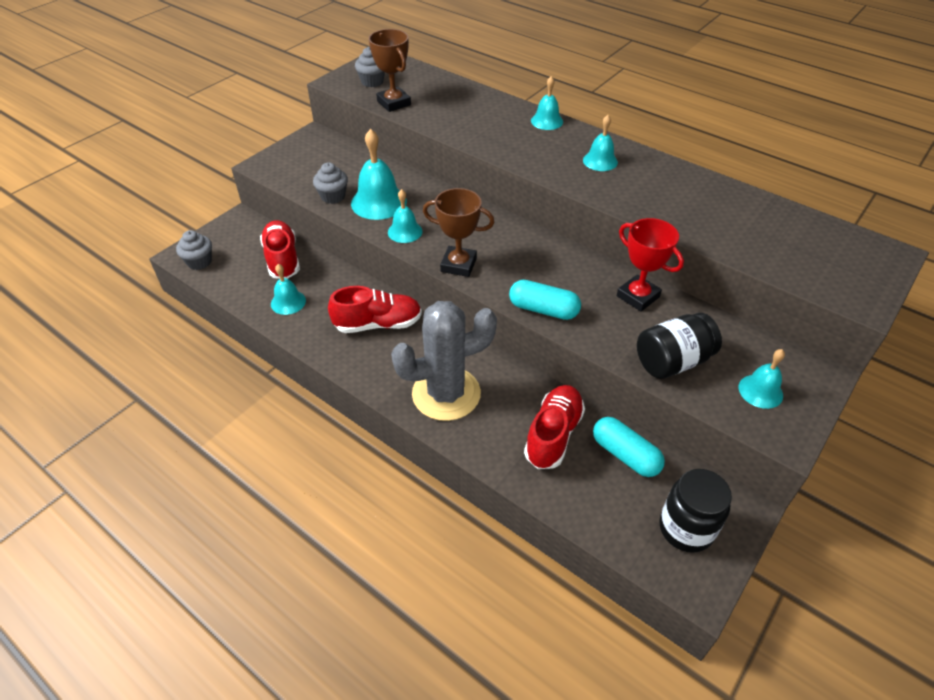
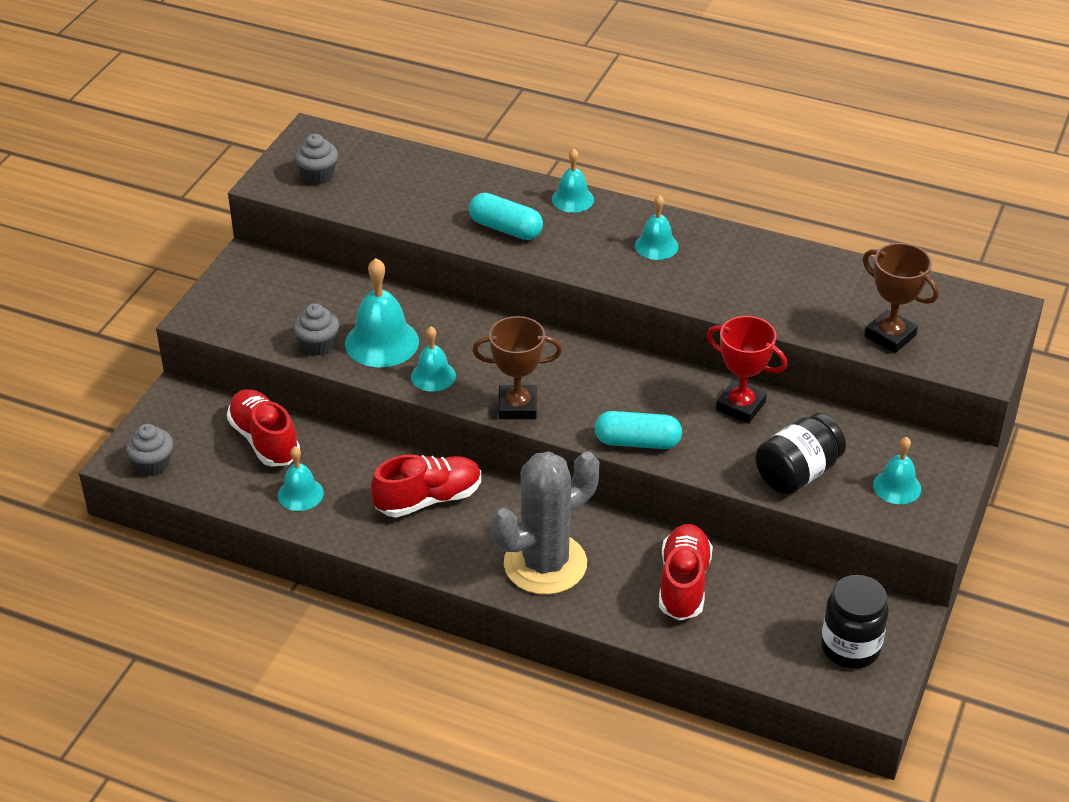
camera: 15 degrees left, 5 degrees down
(394, 103) = (363, 204): brown trophy -> brown trophy (890, 336)
(625, 455) = (768, 588): turquoise capsule -> turquoise capsule (506, 228)

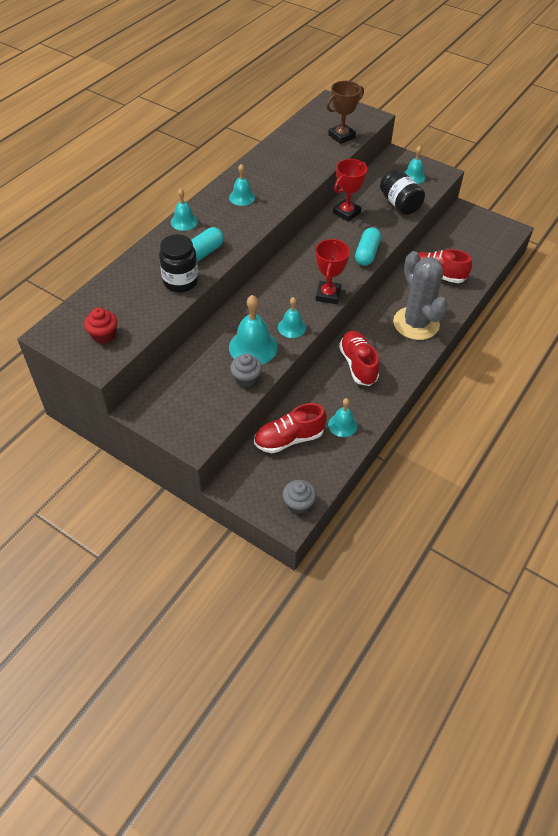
camera: 80 degrees left, 10 degrees up
(318, 175) = (104, 335): grey cupcake -> red cupcake
(517, 406) = (328, 295): brown trophy -> red trophy
(850, 647) = (481, 230): black jar -> black jar (180, 282)

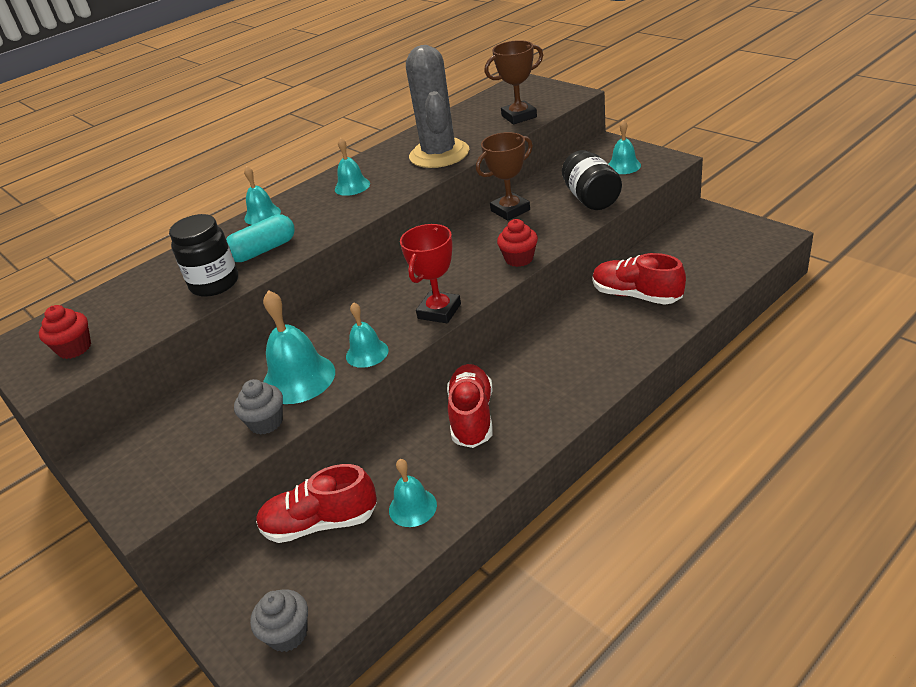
camera: 20 degrees right, 15 degrees down
(346, 213) = (510, 210): red trophy -> brown trophy
(367, 253) = (519, 259): turquoise capsule -> red cupcake
(416, 323) = (584, 361): grey cactus -> grey cactus (439, 154)

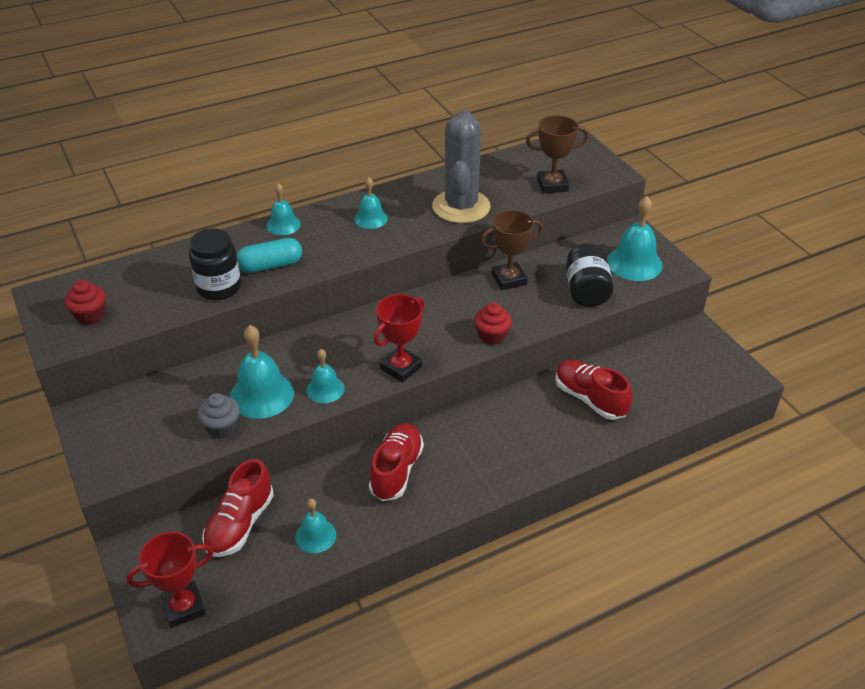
camera: 10 degrees right, 5 degrees up
(288, 634) = (184, 607): grey cupcake -> red trophy
(320, 523) = (240, 524): red shoe -> red shoe turned 75 degrees counterclockwise
(623, 166) = (634, 263): turquoise bell -> turquoise bell, size x1.67

